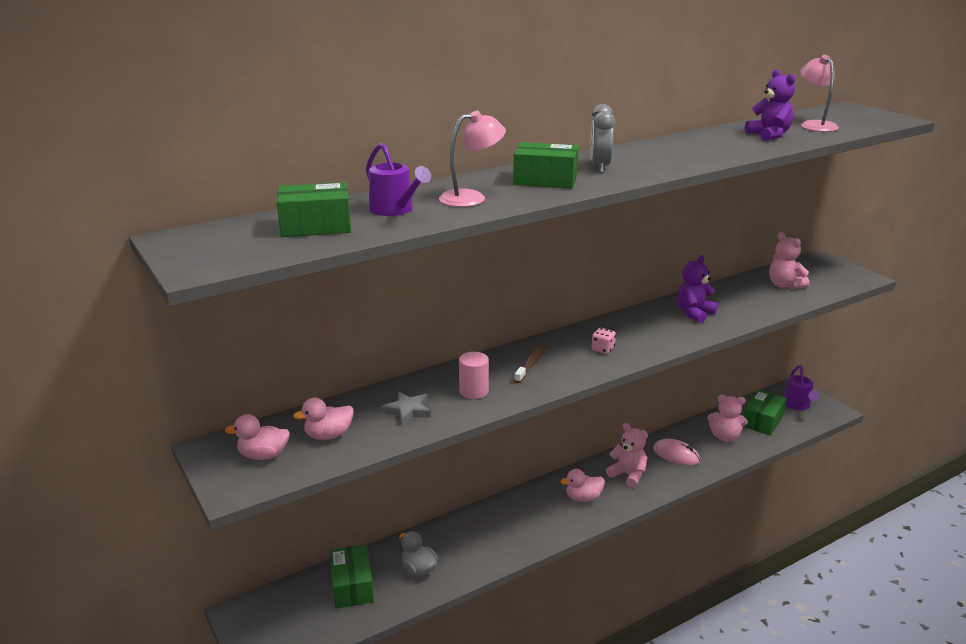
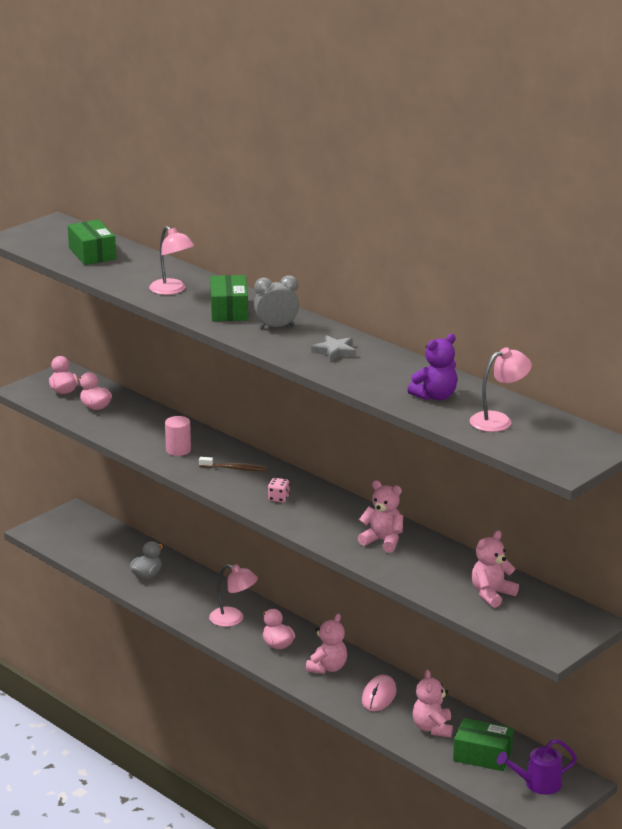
camera: 75 degrees right, 0 degrees up
(352, 586) = (117, 550): green box -> none
(395, 210) = (134, 271): purple watering can -> none
(408, 411) = (139, 429): grey star -> grey star (335, 351)
(529, 519) = (233, 619): none -> pink lamp
(694, 313) = (383, 541): purple teddy bear -> pink teddy bear

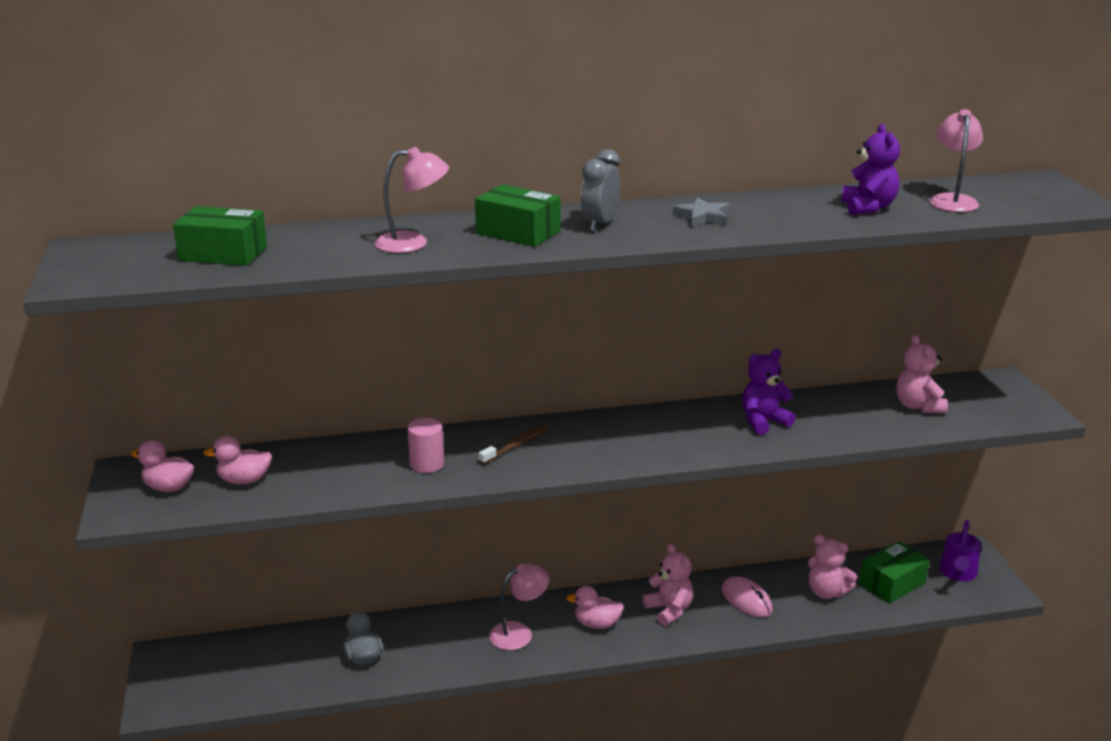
camera: 55 degrees left, 0 degrees up
(278, 498) = (612, 444): pink dice -> none
(383, 541) = (763, 421): pink teddy bear -> purple teddy bear

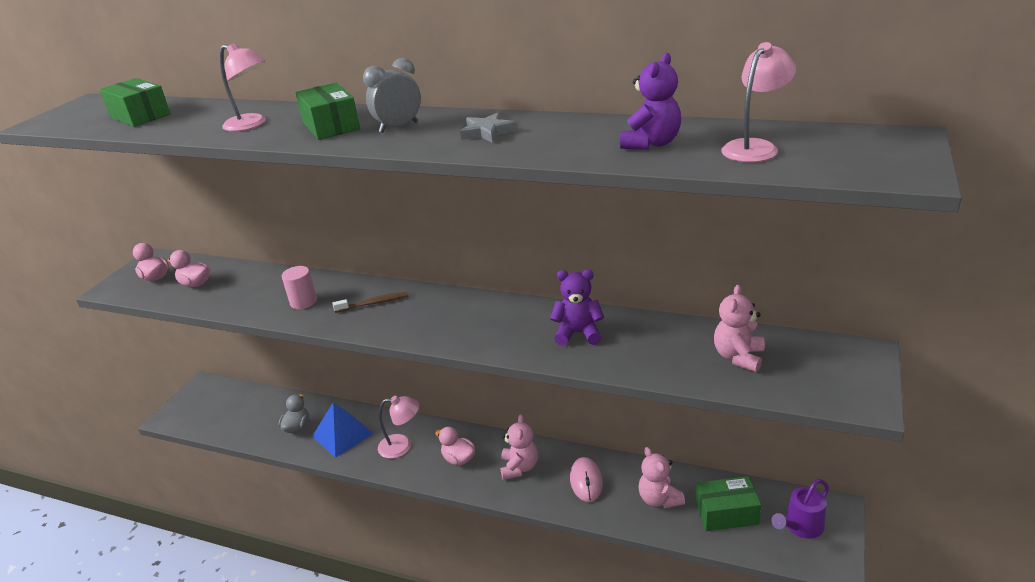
camera: 35 degrees right, 5 degrees up
(432, 645) = (342, 434): none -> blue pyramid

